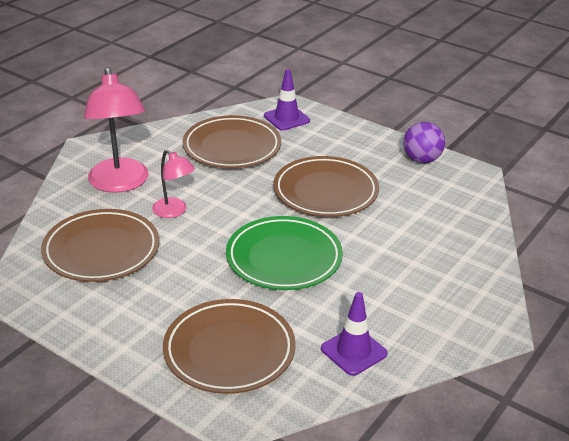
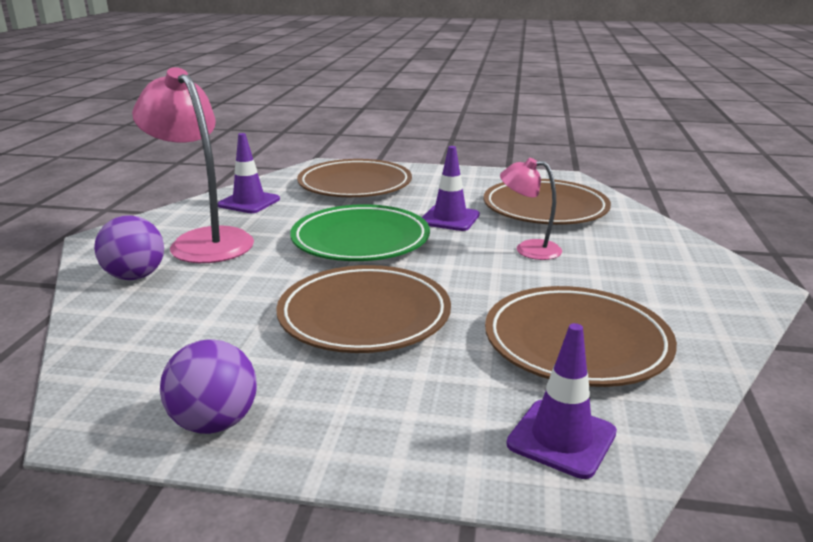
camera: 155 degrees right, 10 degrees down
(120, 184) = (633, 258): pink lamp -> pink lamp (204, 241)
(192, 263) = (449, 219): none -> purple traffic cone
(464, 268) = (135, 276): none -> purple ball

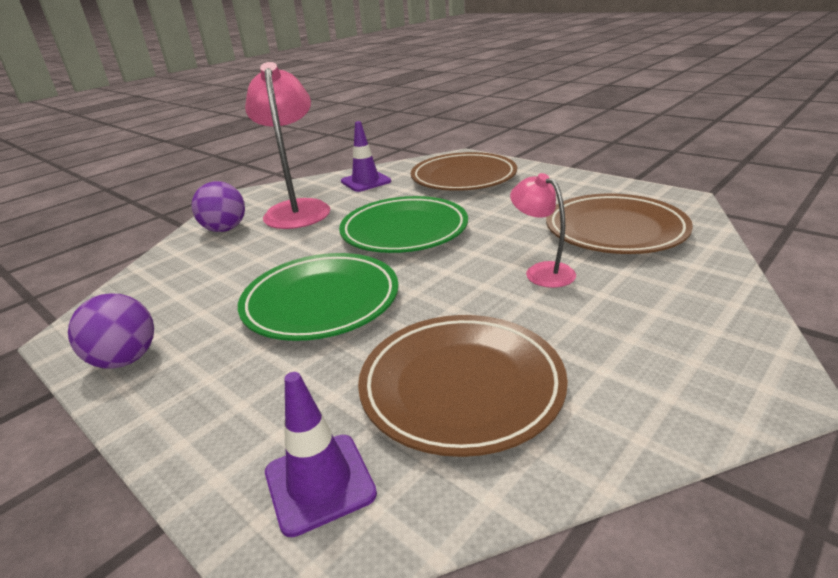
camera: 35 degrees right, 5 degrees up
(364, 316) = (321, 302): brown plate -> green plate
(449, 219) = (505, 224): purple traffic cone -> none

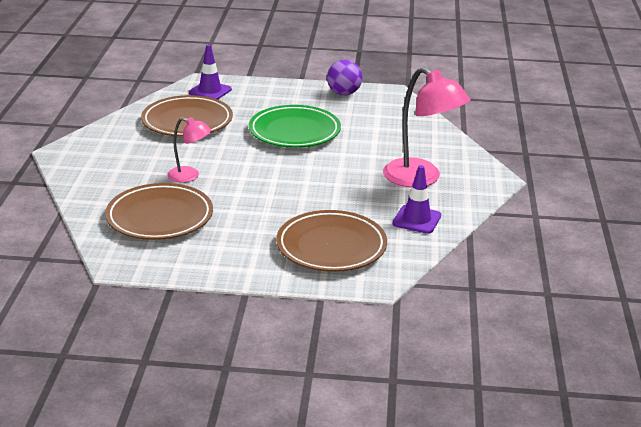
camera: 140 degrees right, 0 degrees up
(225, 229) = (440, 151): purple ball -> none
(404, 231) = (309, 181): green plate -> none

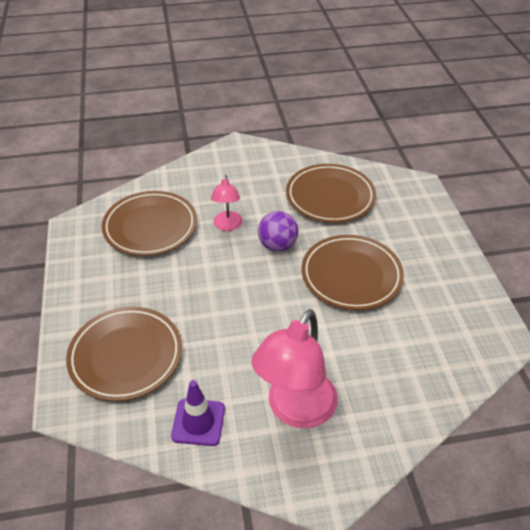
camera: 75 degrees right, 15 degrees up
(210, 91) = (402, 195): purple traffic cone -> none
(294, 132) = (351, 275): green plate -> brown plate
(344, 93) = (470, 296): purple ball -> purple ball (277, 245)

